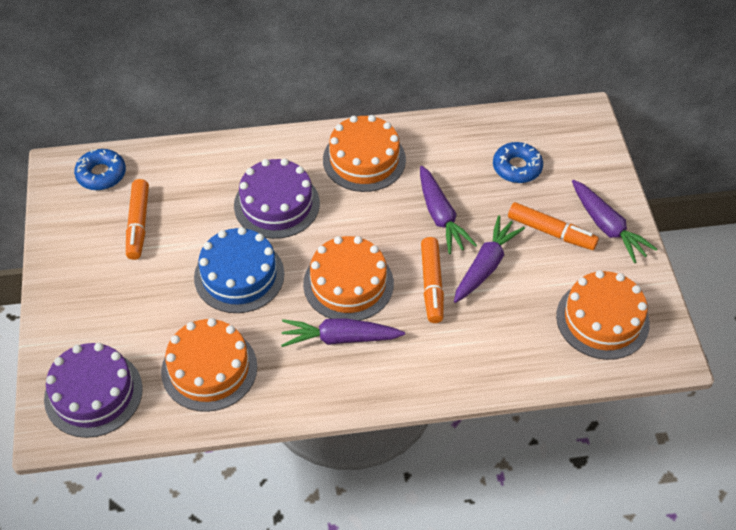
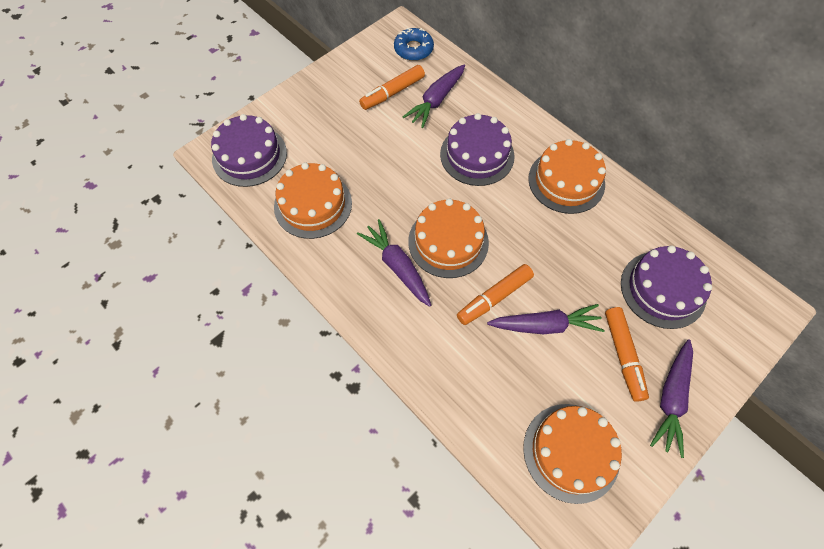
camera: 55 degrees right, 10 degrees up
(239, 275) = (399, 172): blue cake -> none
(440, 216) = (562, 264): purple carrot -> purple carrot (436, 100)
(517, 167) = (663, 289): blue donut -> purple cake

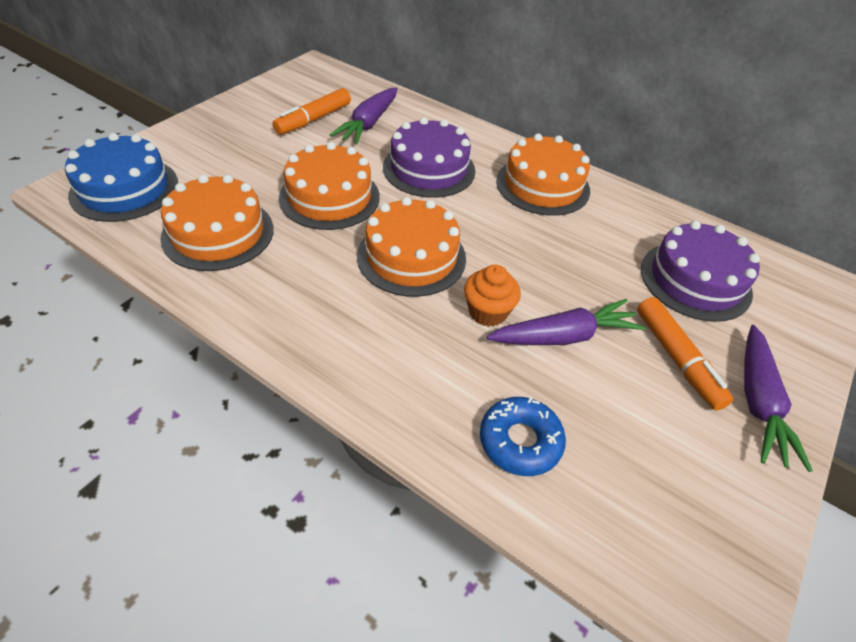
camera: 15 degrees left, 15 degrees down
(249, 156) = (124, 189): purple cake -> blue cake
(397, 267) = (347, 290): purple carrot -> none
(413, 49) = (333, 82): blue donut -> blue donut (520, 441)
(494, 298) = (487, 312): orange marker -> orange cupcake
(571, 452) = (653, 494): orange cake -> orange cake (329, 197)

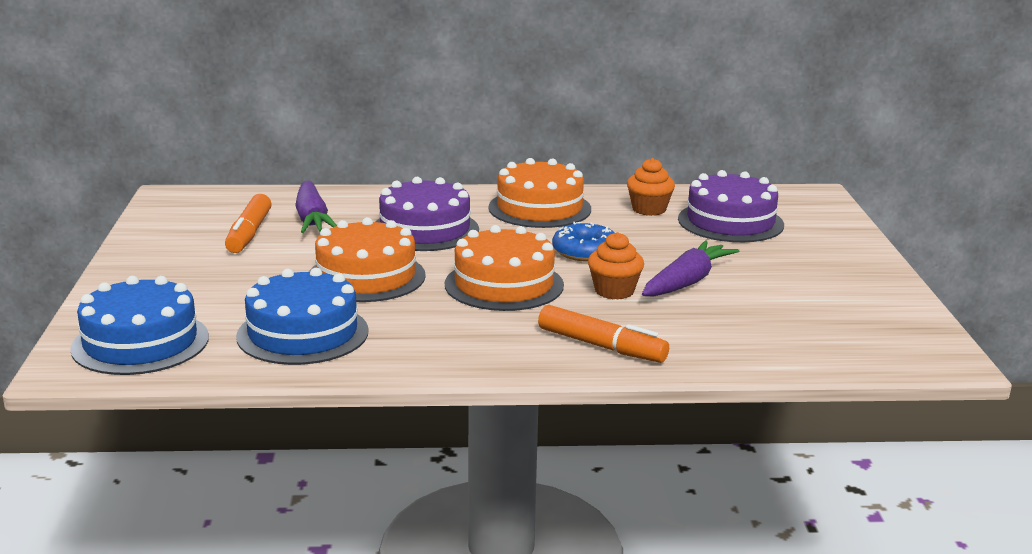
camera: 35 degrees left, 25 degrees down
(218, 233) = (302, 333): orange cake -> blue cake
(520, 441) = (736, 340): blue donut -> blue donut (585, 251)
(634, 229) = (649, 209): none -> orange cupcake
(677, 359) = (774, 264): orange marker -> orange marker (601, 346)
(758, 402) = (848, 264): purple carrot -> none

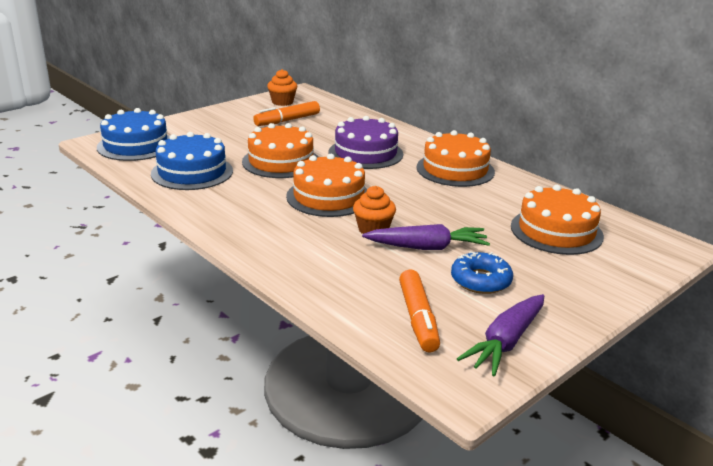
camera: 50 degrees right, 5 degrees up
(312, 219) = (329, 126): purple carrot -> purple carrot (506, 342)
(585, 251) = (416, 202): blue donut -> blue donut (480, 280)
(601, 346) = (288, 251): orange marker -> orange marker (418, 318)
(649, 209) = (520, 199): orange cupcake -> orange cupcake (282, 102)
(730, 222) = (556, 231): purple cake -> orange cake

